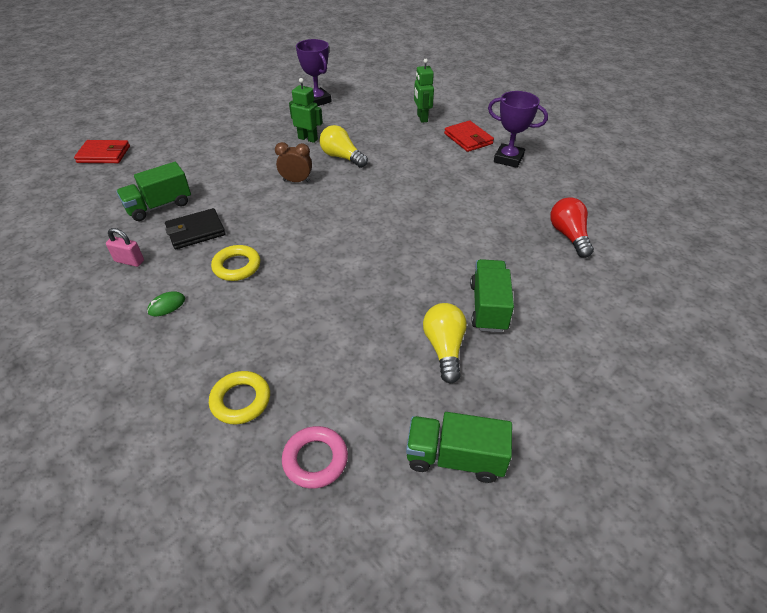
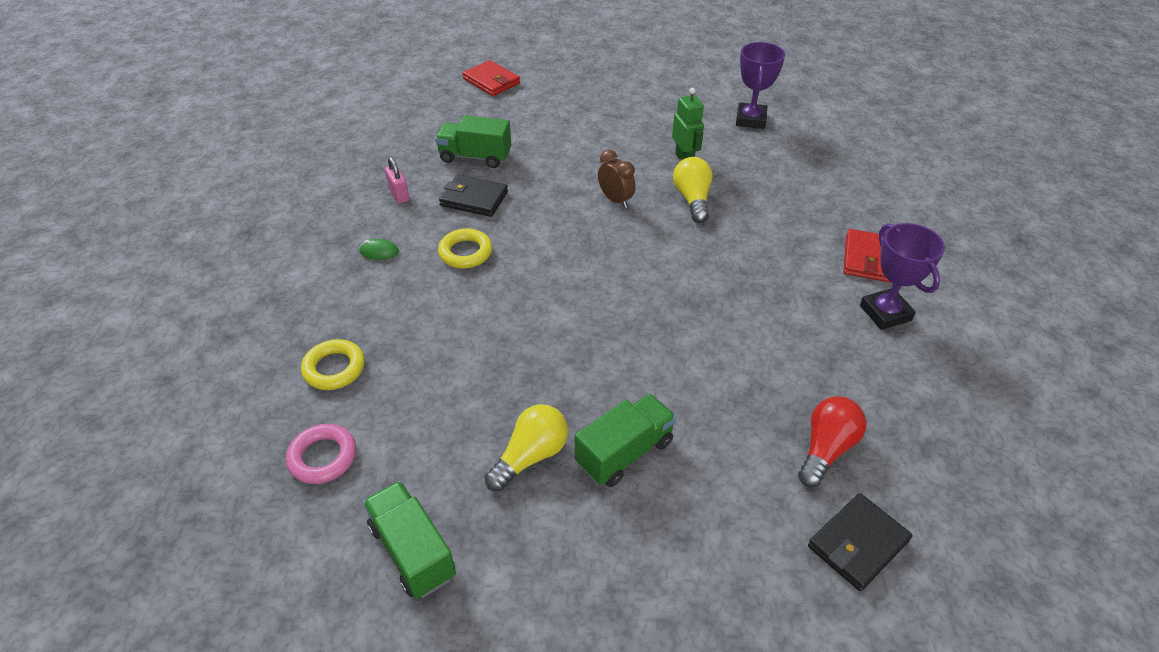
camera: 45 degrees right, 0 degrees up
(422, 118) = (845, 202): green robot -> none
(635, 266) = (857, 543): none -> black wallet

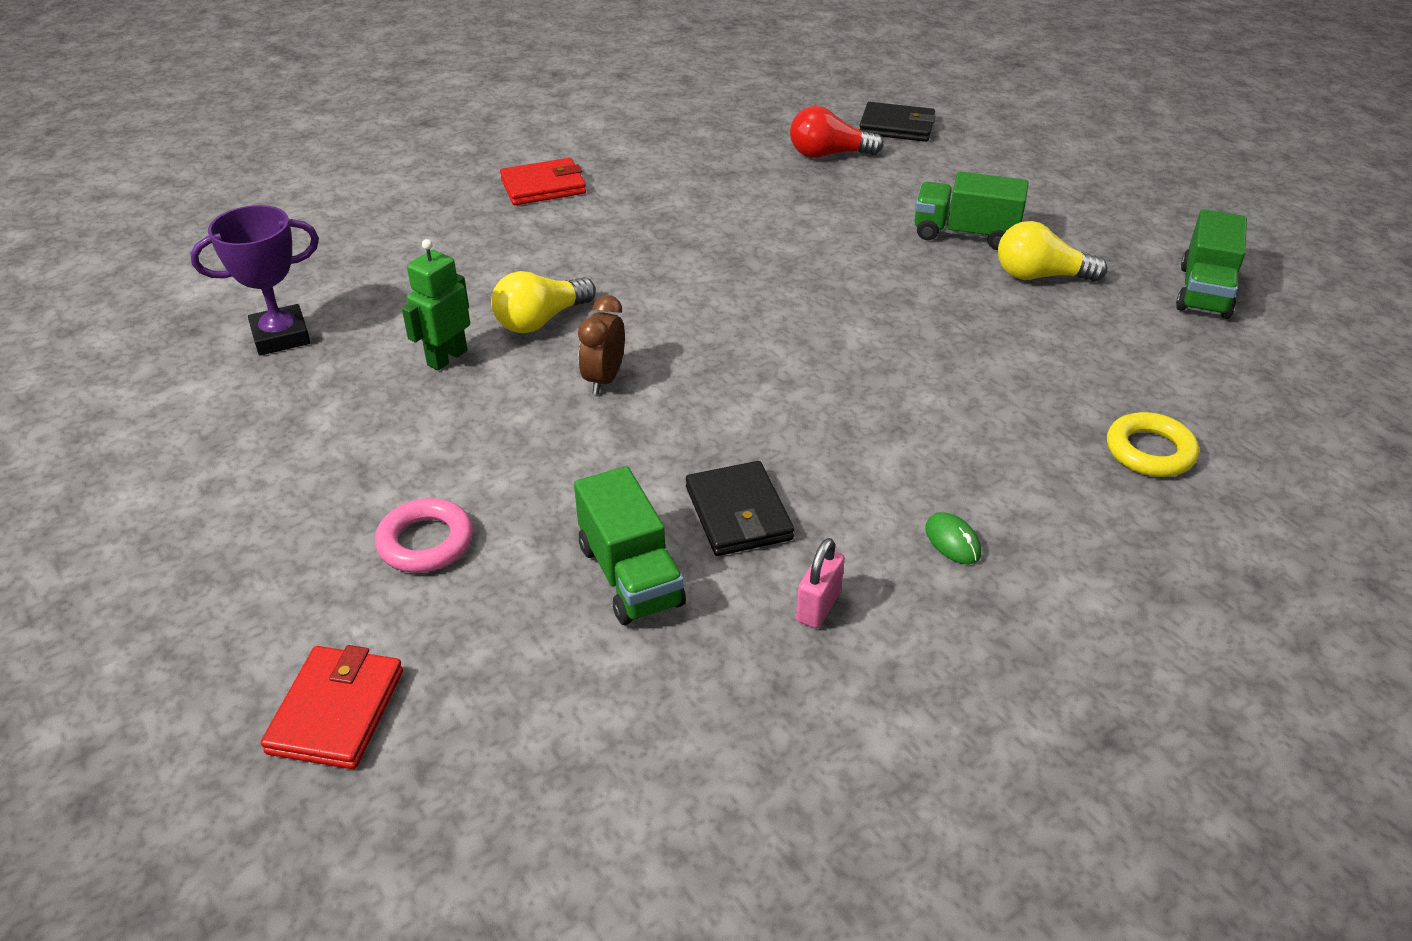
camera: 125 degrees left, 5 degrees down
(323, 457) = (1230, 389): pink ring -> pink ring (425, 542)
(465, 252) = (854, 457): yellow ring -> none
(885, 313) = (623, 163): purple trophy -> none

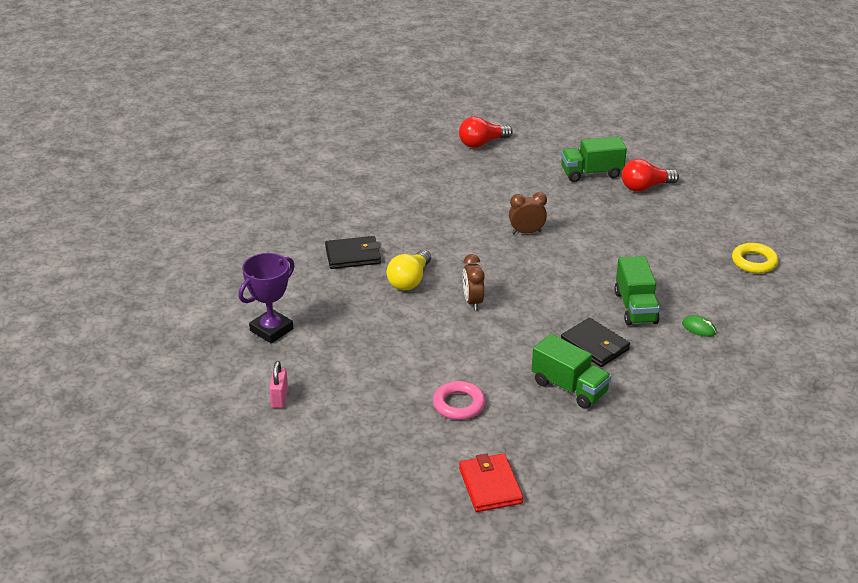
camera: 25 degrees left, 5 degrees down
(447, 358) = (378, 314): green robot -> none
(543, 187) = (335, 203): red wallet -> none
(784, 296) = (526, 232): none -> brown clock
(818, 606) = (663, 373): pink padlock -> pink padlock (279, 398)
(896, 127) = (506, 116): black wallet -> black wallet (353, 255)
(1040, 276) = (645, 187): yellow light bulb -> red light bulb
(1204, 292) = (727, 175): green truck -> green truck (635, 307)

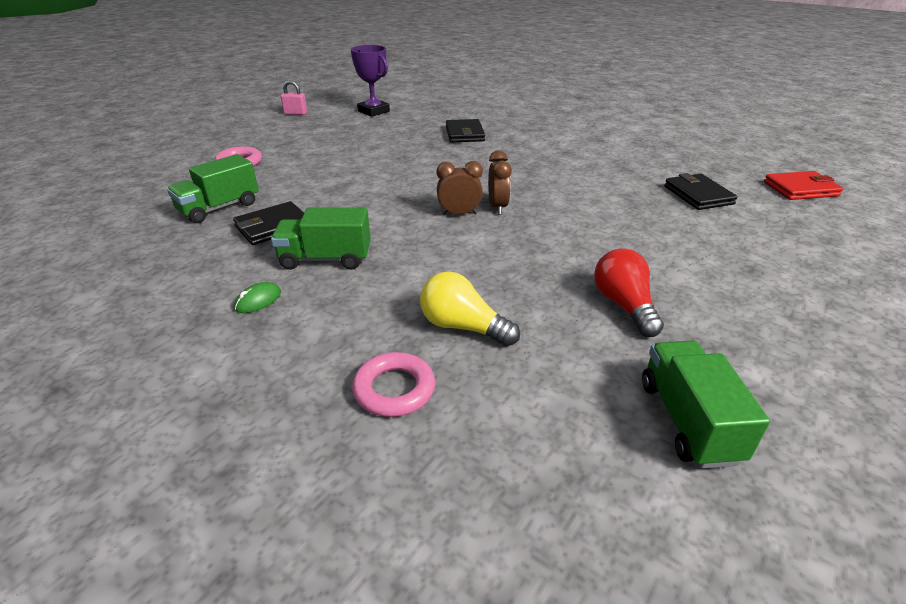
camera: 95 degrees right, 0 degrees up
(410, 280) = (421, 152): yellow light bulb -> yellow light bulb (463, 327)
(472, 302) = (378, 174): brown clock -> brown clock (459, 214)
(482, 143) = (698, 195): red light bulb -> black wallet
(490, 485) = (136, 169): red wallet -> red wallet (800, 189)
(591, 173) = (651, 262): green truck -> green truck (688, 421)
(754, 262) = (394, 389): yellow ring -> pink ring

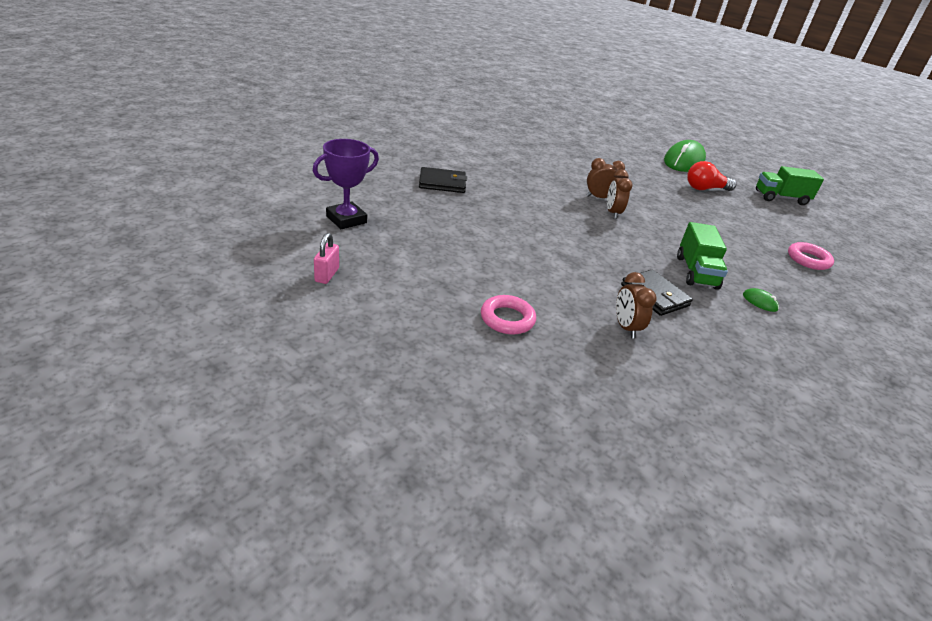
camera: 90 degrees left, 0 degrees up
(219, 208) = (625, 327): green truck -> brown clock
(463, 327) = (747, 234): yellow light bulb -> none
(698, 195) = (571, 137): black wallet -> none
(741, 296) = (683, 161): none -> green mouse
(800, 189) = (560, 112): red wallet -> none

